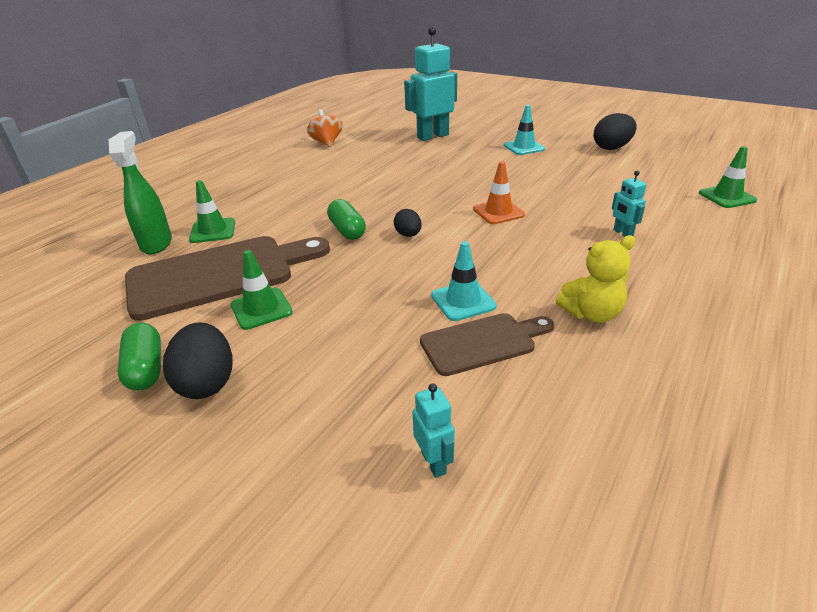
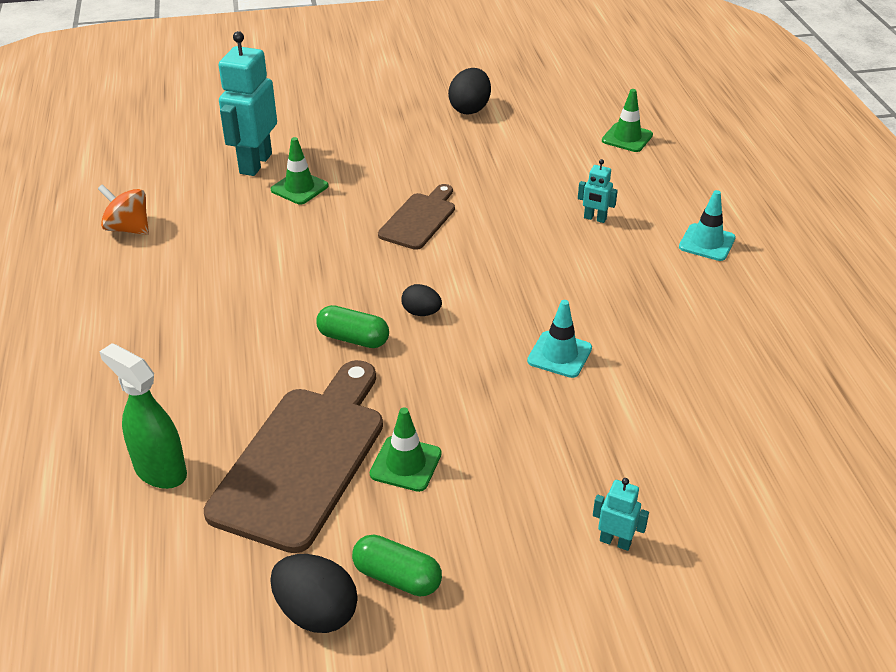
camera: 45 degrees left, 5 degrees up
(207, 383) = (469, 549): black egg -> black egg (316, 612)
(213, 231) = (201, 419): green traffic cone -> green traffic cone (299, 188)
(434, 462) = (699, 486): turquoise robot -> turquoise robot (615, 541)
(482, 343) = (619, 382): brown cutting board -> brown cutting board (419, 219)
(498, 212) = (467, 243): orange traffic cone -> none
(524, 147) = (382, 142): turquoise traffic cone -> turquoise traffic cone (707, 243)
(591, 314) = (659, 312): yellow teddy bear -> none

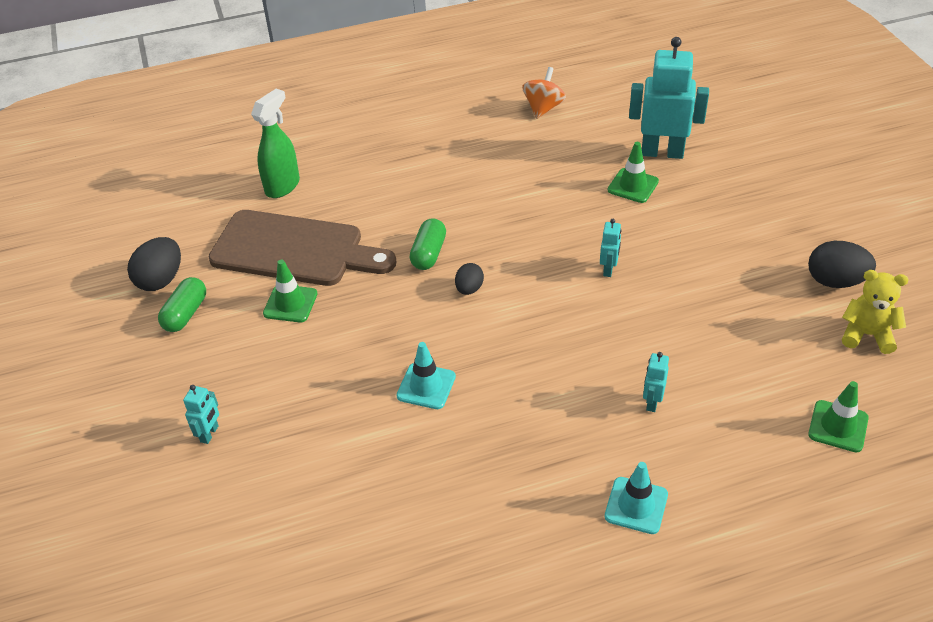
camera: 85 degrees right, 5 degrees up
(419, 219) = (608, 269): brown cutting board -> turquoise robot
(533, 107) = (867, 335): none -> yellow teddy bear

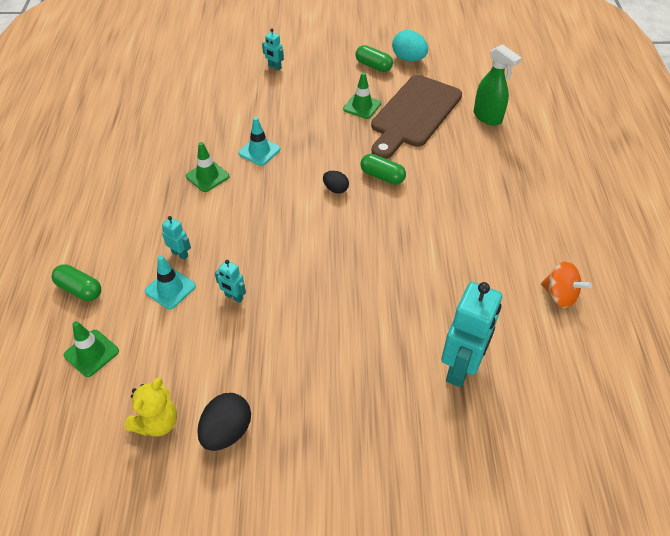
camera: 105 degrees right, 5 degrees up
(161, 280) = (408, 59): black egg -> turquoise egg
(608, 269) = (318, 273): turquoise robot -> turquoise robot (234, 297)
(633, 186) = (417, 325): green traffic cone -> green traffic cone (207, 176)
(636, 505) = (112, 219): turquoise traffic cone -> turquoise traffic cone (170, 289)
(767, 483) = (80, 289): none -> green capsule

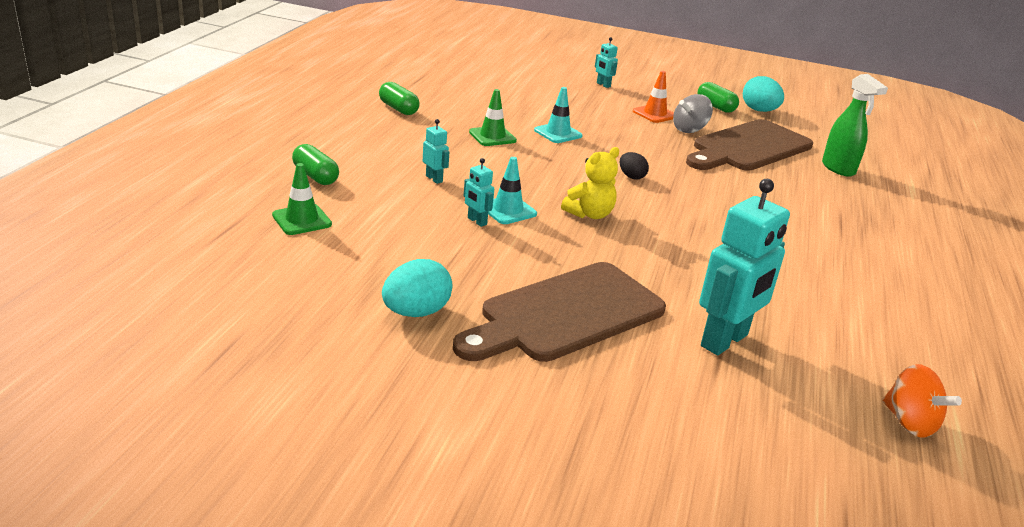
camera: 15 degrees right, 20 degrees down
(157, 422) = (342, 285): yellow teddy bear -> yellow teddy bear (589, 214)
(170, 289) = (410, 199): turquoise traffic cone -> turquoise traffic cone (508, 210)
(227, 431) = (416, 312): black egg -> turquoise egg
(328, 94) = (655, 114): none -> orange traffic cone
(339, 385) = (565, 314): none -> brown cutting board
(362, 106) = (689, 129): green traffic cone -> grey spinning top
(382, 176) = (690, 180): green capsule -> green capsule (398, 109)
(559, 295) = (879, 318): orange spinning top -> orange spinning top (909, 422)

